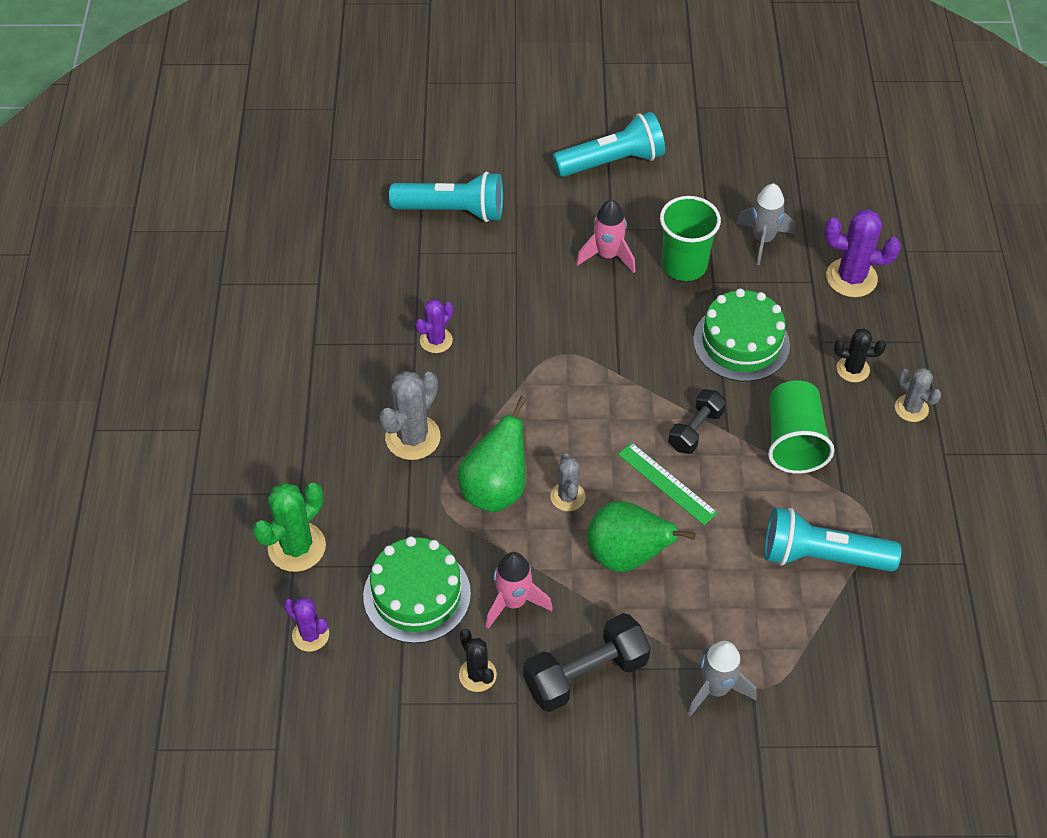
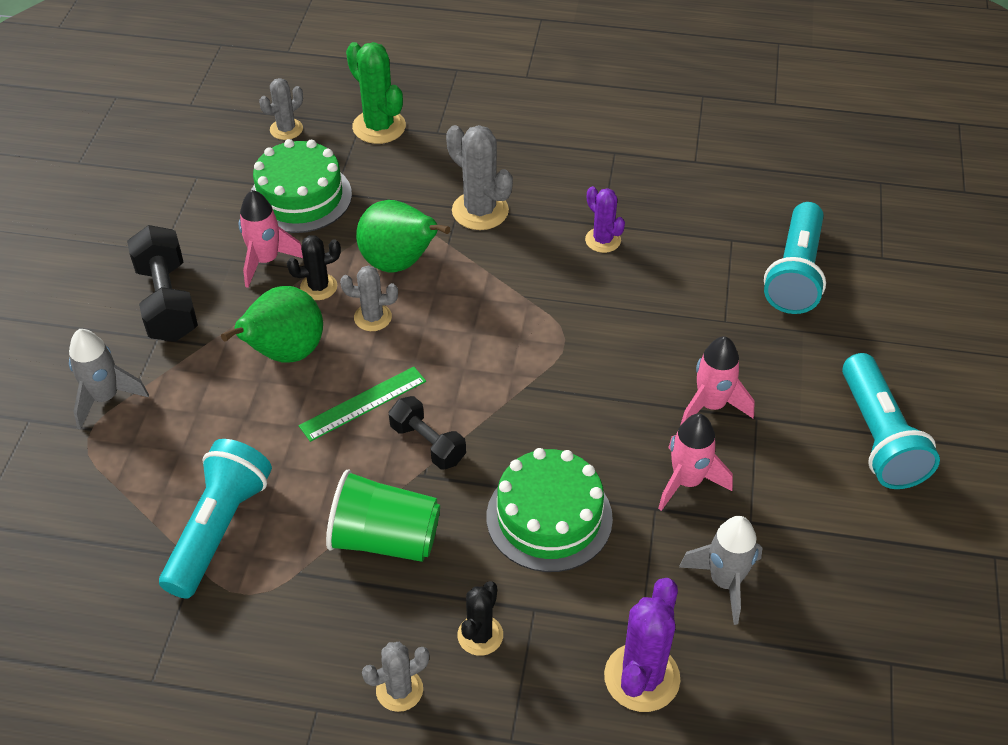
camera: 100 degrees right, 5 degrees down
(310, 635) = (286, 129): purple cactus -> grey cactus
(477, 675) = (201, 227): black cactus -> black cactus (318, 287)
(684, 265) = (687, 481): green cup -> pink rocket

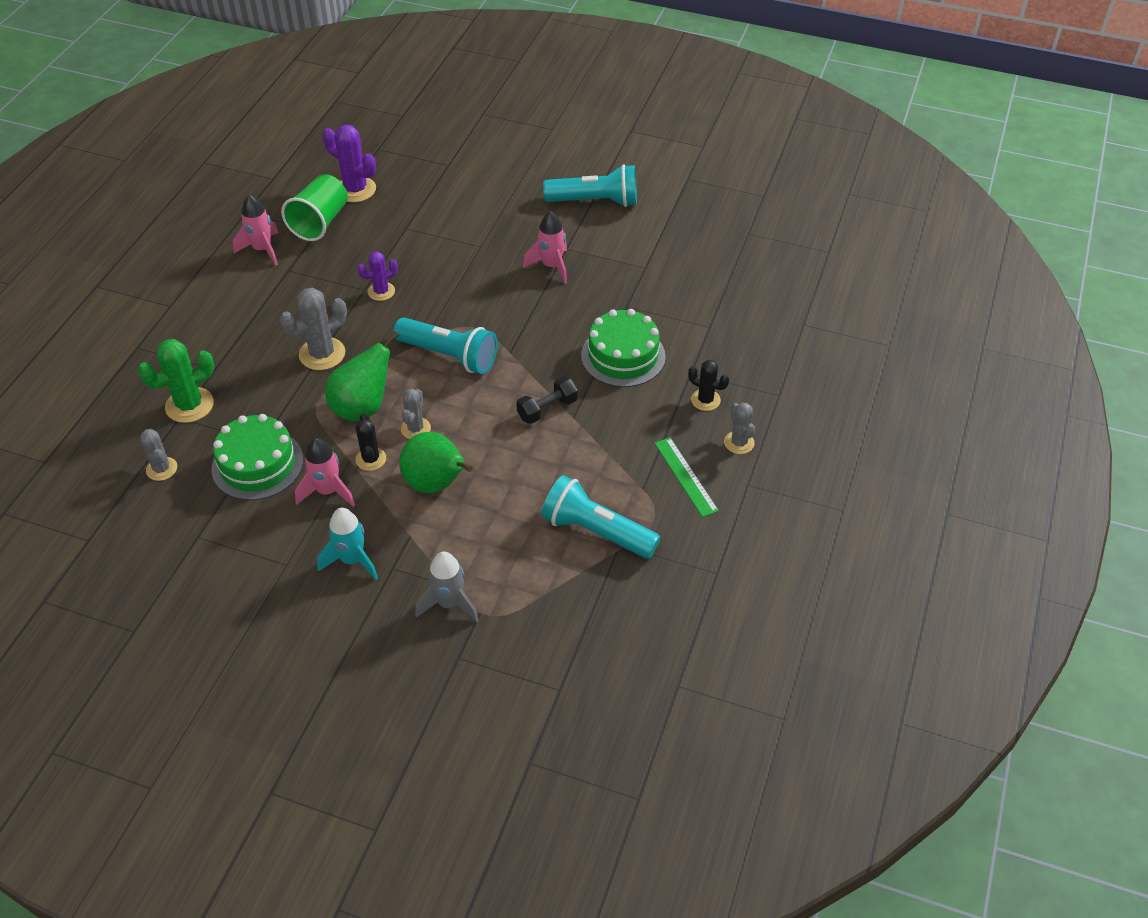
camera: 80 degrees left, 0 degrees up
(167, 301) = (352, 560): black dumbbell -> turquoise rocket
(363, 403) = (500, 441): green ruler -> green ruler (686, 476)
(385, 539) = (623, 439): green cup -> green cup (320, 222)
(641, 677) = (744, 332): purple cactus -> purple cactus (355, 189)
(687, 481) = (609, 288): pink rocket -> pink rocket (262, 250)
(725, 582) = (685, 286): grey rocket -> none
(795, 273) = (449, 206): turquoise flashlight -> turquoise flashlight (449, 356)

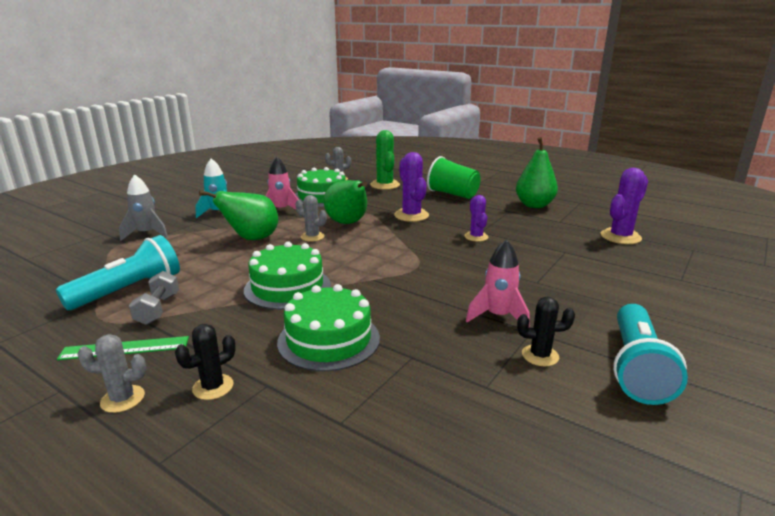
camera: 105 degrees right, 25 degrees down
(262, 250) = (534, 205): pink rocket -> green pear
(320, 222) = (570, 222): green cup -> green cup (453, 194)
(322, 354) = (411, 215): grey cactus -> purple cactus
(371, 459) = (296, 222): black cactus -> black cactus (540, 355)
(449, 356) = (384, 254): turquoise flashlight -> none
(547, 409) = (287, 287): black dumbbell -> green cake
(621, 488) = (158, 309): none -> grey dumbbell

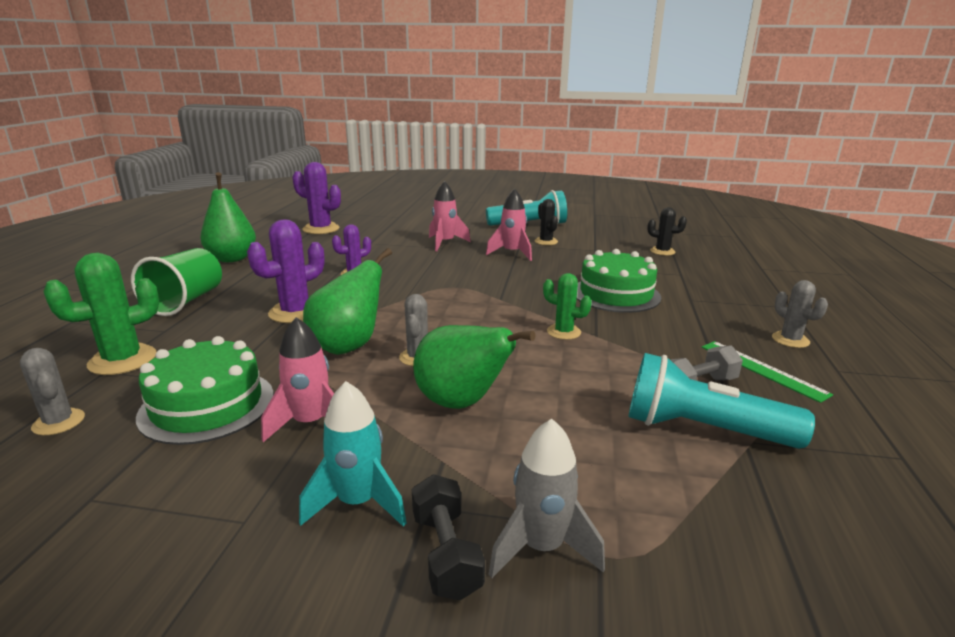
camera: 115 degrees left, 0 degrees up
(173, 221) = (446, 553): none -> black dumbbell
(213, 387) = (723, 315): black cactus -> black cactus (662, 251)
(287, 287) = (563, 332): green cake -> green cactus
(552, 286) = (445, 243): none -> pink rocket

